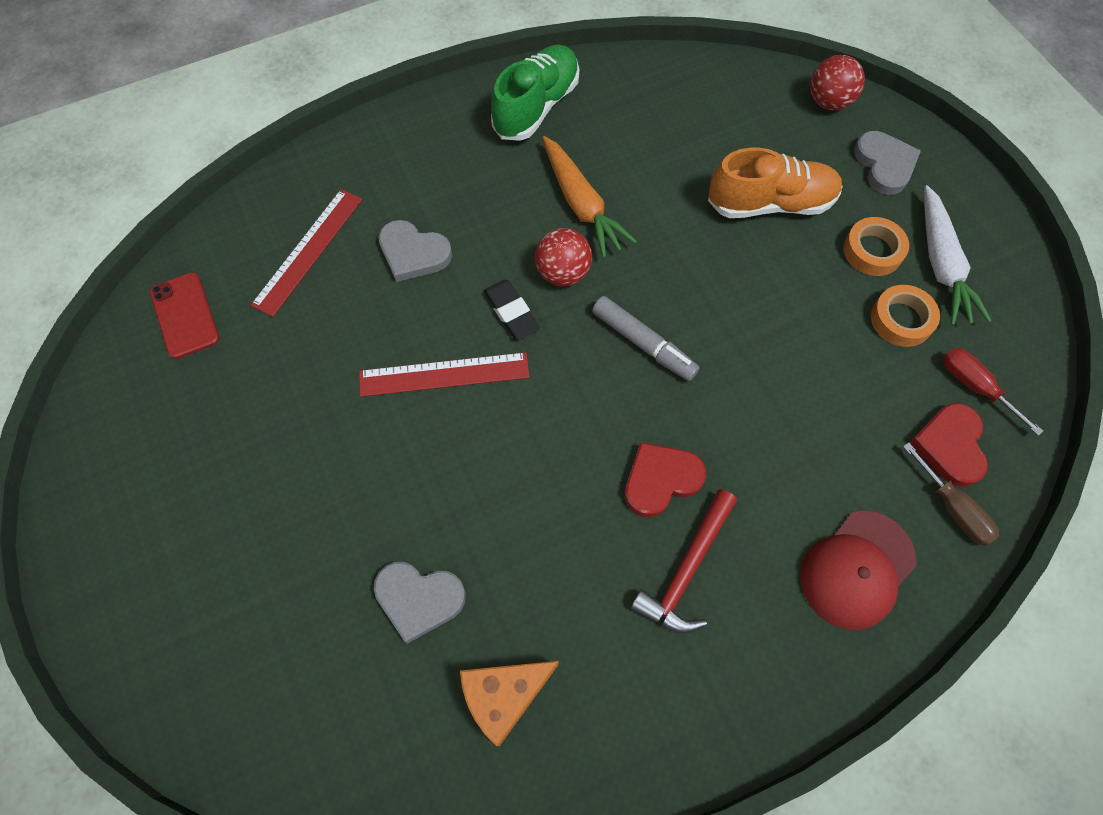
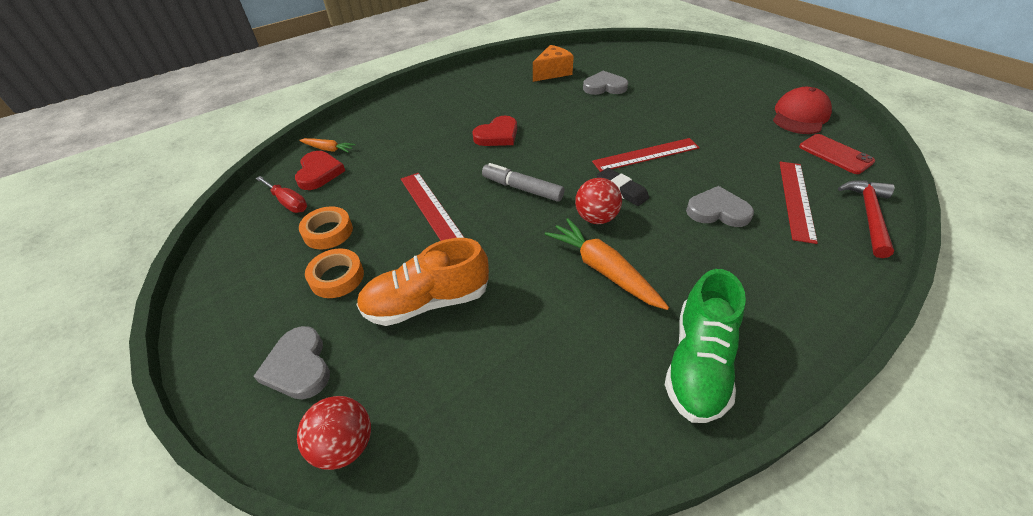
camera: 170 degrees right, 20 degrees down
(686, 570) = (478, 111): red hammer -> red hammer (868, 215)
(770, 333) = (431, 208): none -> red ruler
(857, 569) = (389, 123): red cap -> red cap (800, 116)
(941, 264) = (278, 277): white carrot -> none
(952, 508) = (328, 149): brown screwdriver -> orange carrot

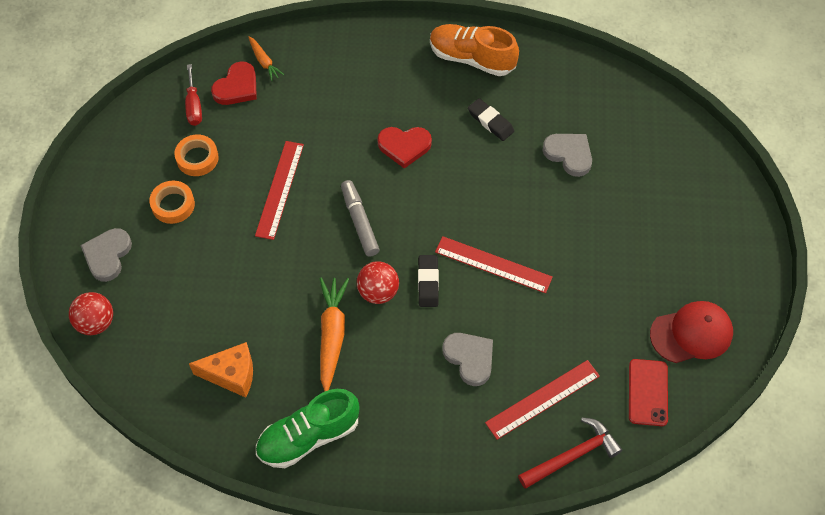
camera: 40 degrees right, 15 degrees up
(427, 302) = (207, 269): orange shoe -> orange shoe (472, 58)
(537, 97) = (490, 122): none -> black eraser
(552, 73) = (547, 95): orange cheese -> orange cheese (231, 375)

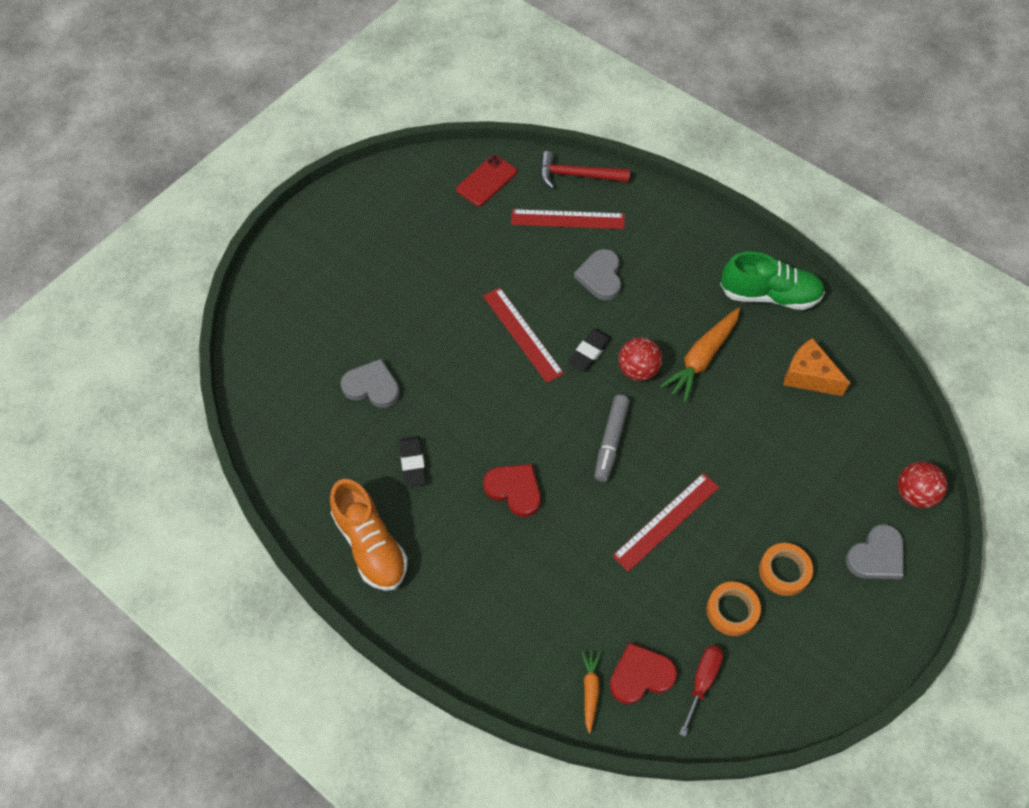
camera: 145 degrees left, 0 degrees up
(569, 154) = (372, 386): grey heart -> grey heart turned 120 degrees clockwise
(691, 333) = (416, 197): red cap -> none

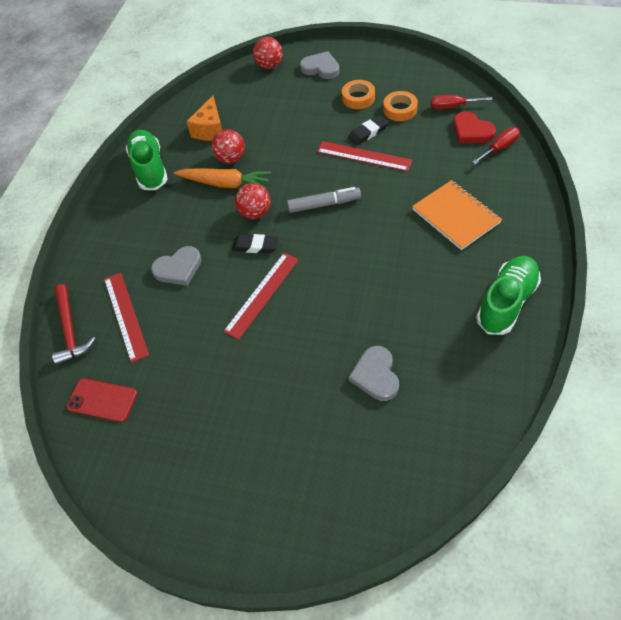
camera: 110 degrees left, 5 degrees down
(370, 544) = (506, 302): orange shoe -> green shoe
(413, 463) = (423, 310): black eraser -> black eraser (368, 132)
(511, 567) = (456, 216): none -> orange notebook
(514, 490) = (399, 239): red heart -> none
(590, 690) = (500, 148): orange carrot -> red screwdriver
(742, 379) = (231, 158): none -> red ball

